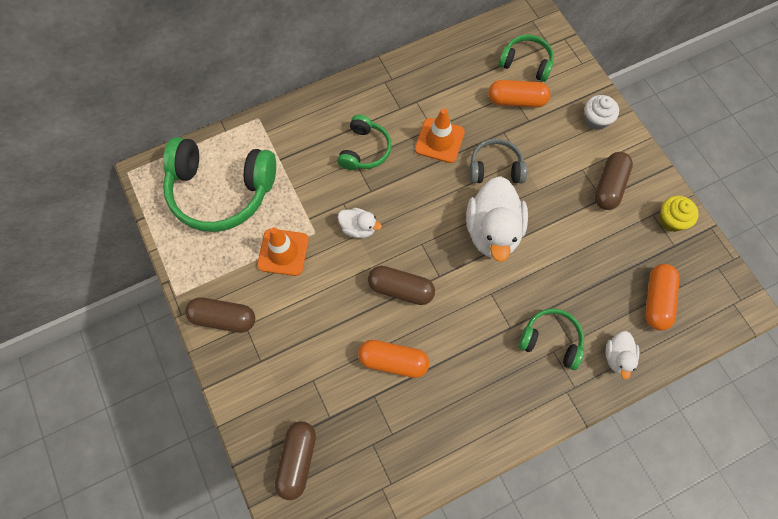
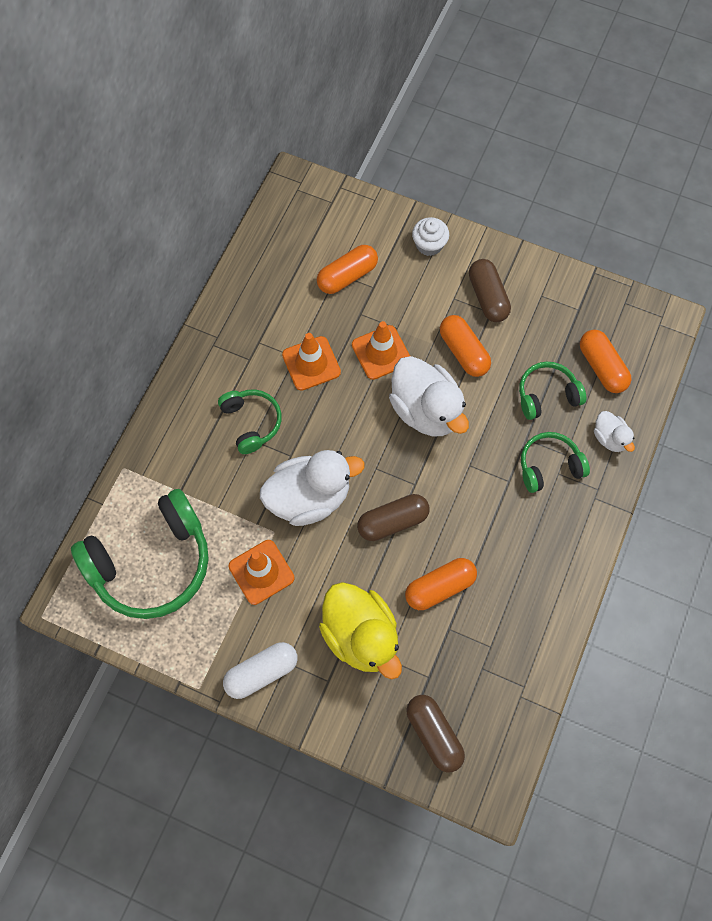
camera: 40 degrees left, 0 degrees up
(223, 318) = (261, 672): brown capsule -> white capsule
(309, 349) = (361, 636): none -> yellow duck
(358, 228) = (309, 497): white duck -> white duck, size x2.01
(495, 168) = (381, 352): grey headphones -> orange traffic cone
(526, 63) = (326, 234): green headphones -> green headphones (547, 395)
(556, 211) = (463, 352): none -> orange capsule
(671, 220) = (559, 289): yellow cupcake -> none

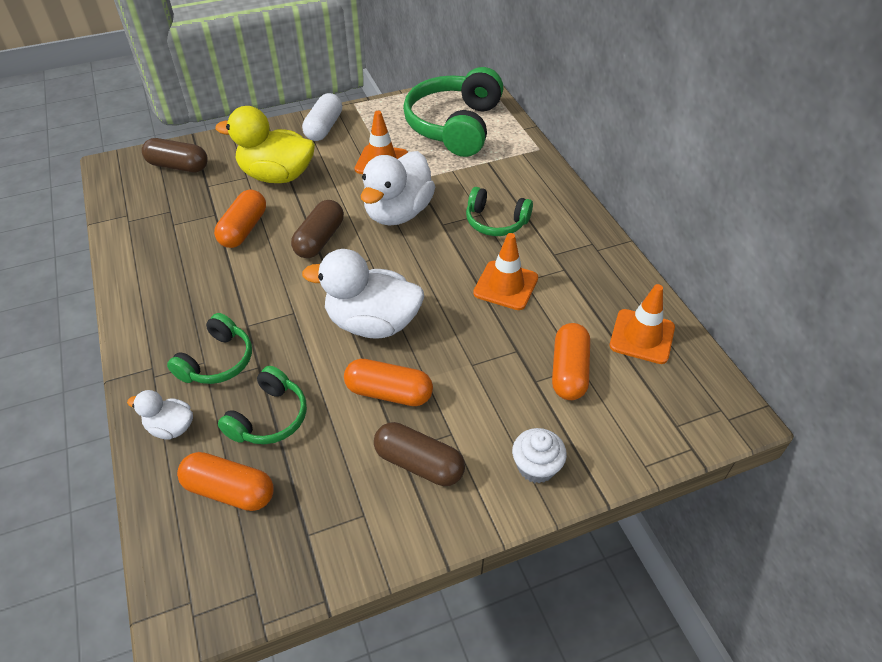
camera: 135 degrees right, 20 degrees down
(381, 352) = (461, 335): orange traffic cone -> orange traffic cone (642, 336)

